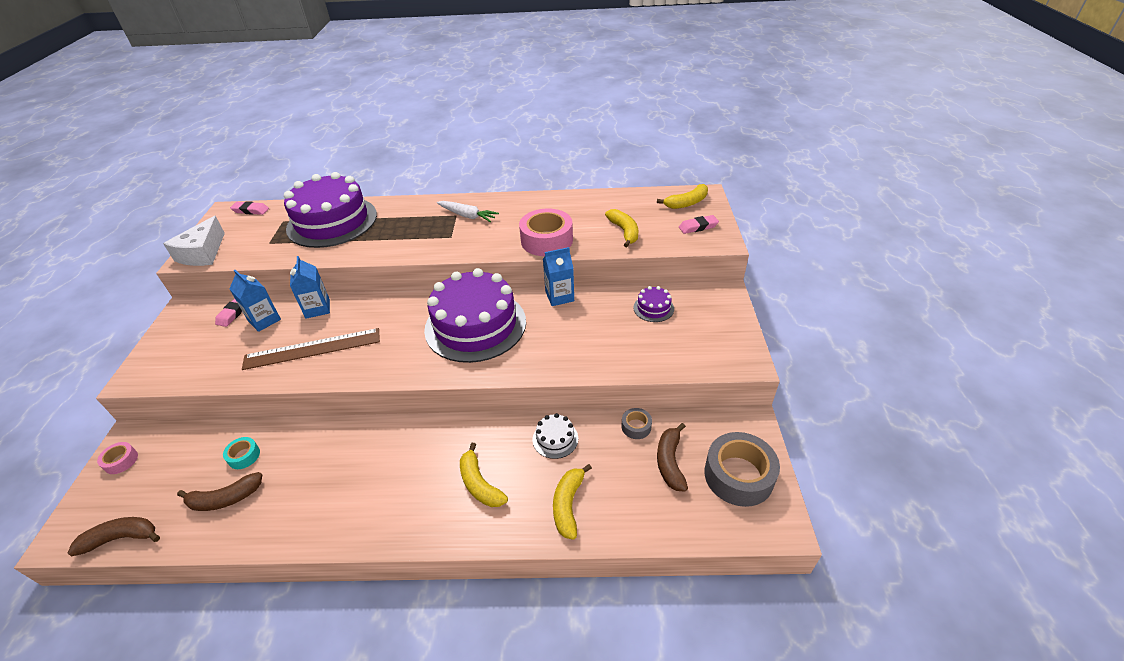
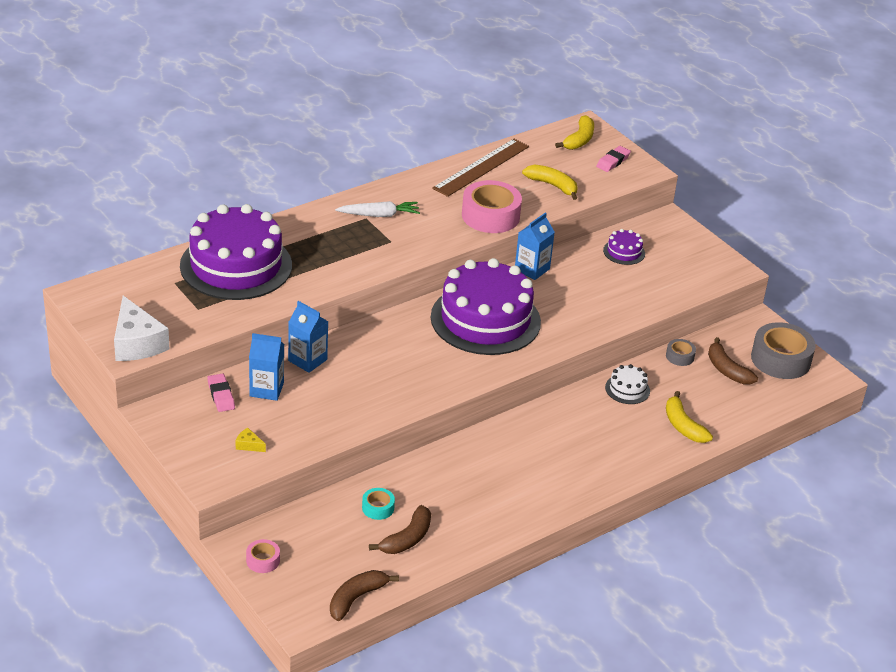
camera: 40 degrees left, 5 degrees down
(194, 359) = (248, 445): none -> yellow cheese
(250, 210) = (113, 284): pink eraser -> none
(312, 349) = (357, 393): brown ruler -> brown ruler (481, 167)
(479, 484) = (604, 441): yellow banana -> none

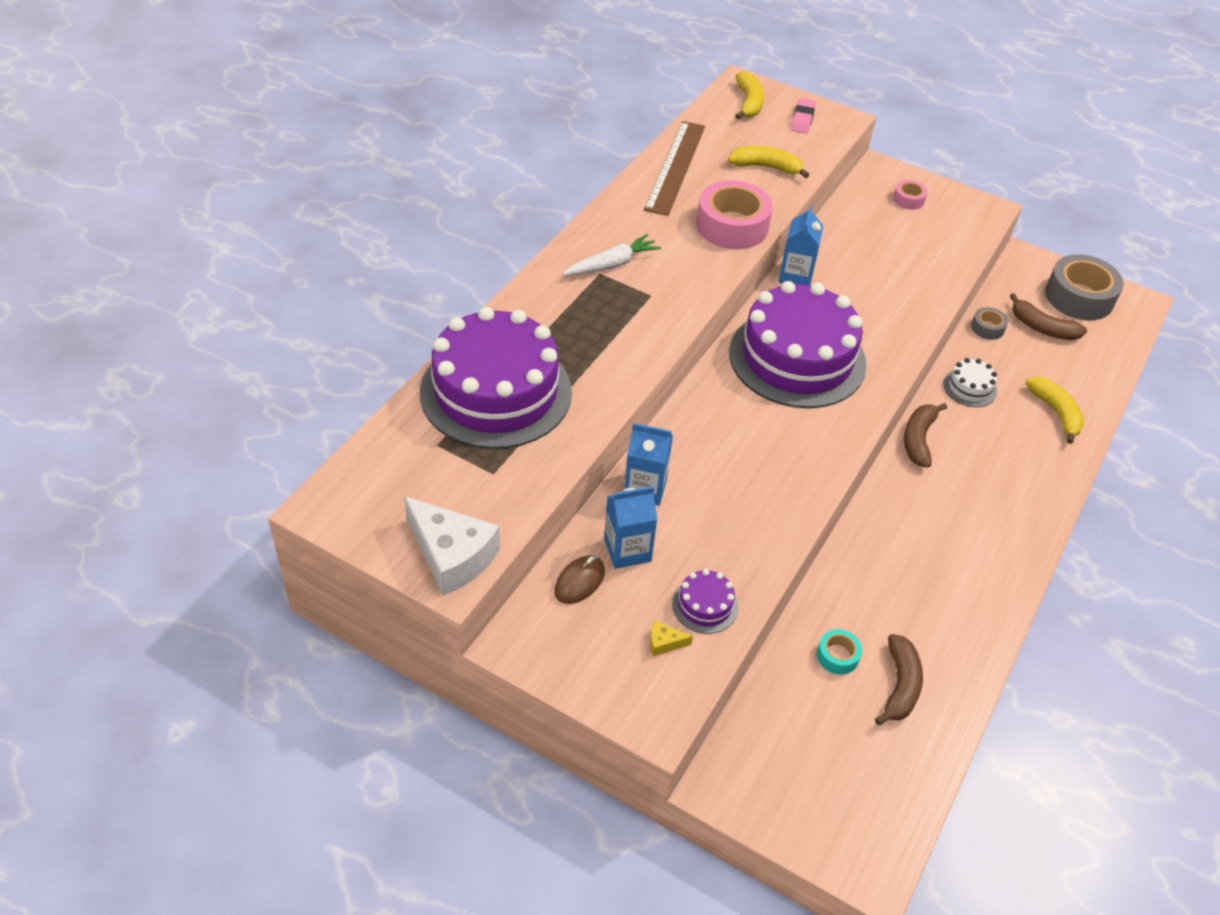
camera: 25 degrees left, 10 degrees up
(221, 395) = (579, 581): pink eraser -> brown mouse
(263, 560) = (764, 796): pink tape -> pink tape (908, 199)
(356, 598) = (908, 801): brown banana -> brown banana (918, 439)
(624, 252) = (869, 223): purple cake -> purple cake (705, 605)
(683, 426) = (1055, 412): yellow banana -> yellow banana turned 150 degrees counterclockwise

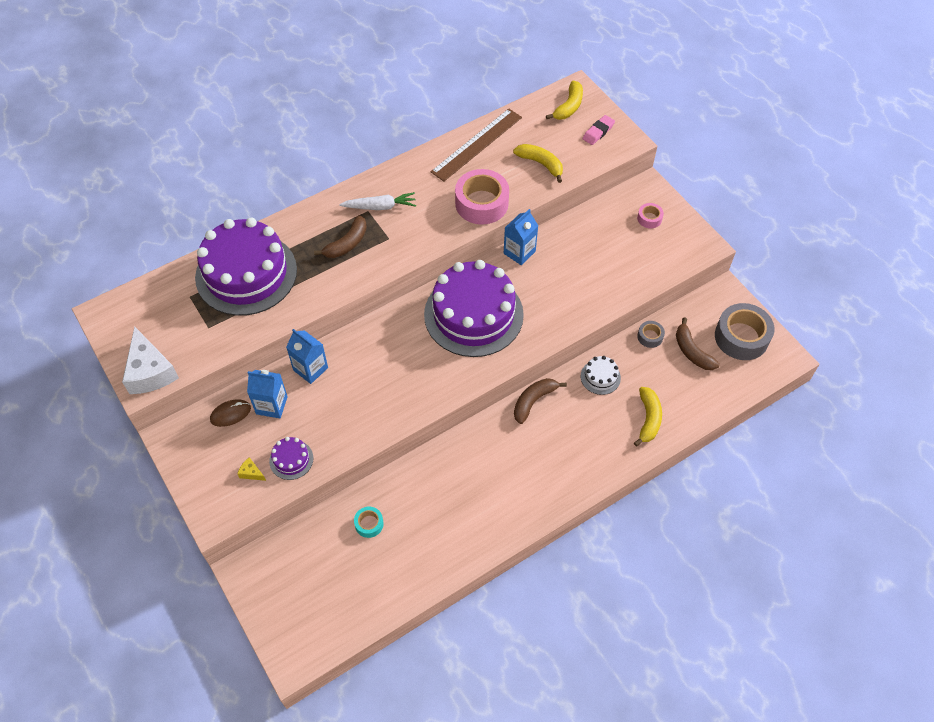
camera: 30 degrees right, 10 degrees up
(900, 686) = (393, 559): brown banana -> brown banana (347, 243)

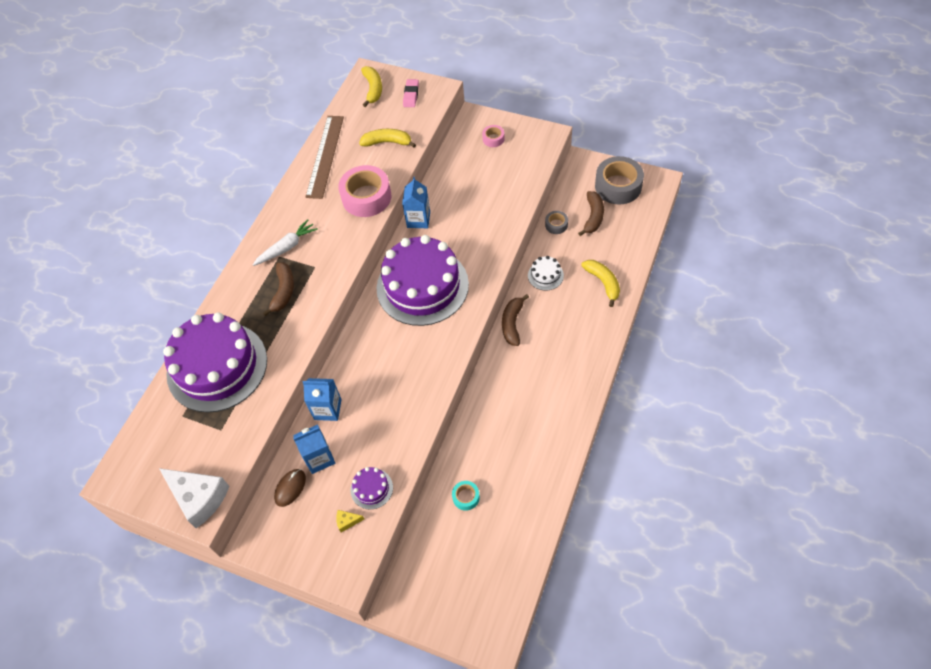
camera: 30 degrees left, 0 degrees up
(692, 351) = (593, 217): brown banana -> brown banana turned 105 degrees counterclockwise

